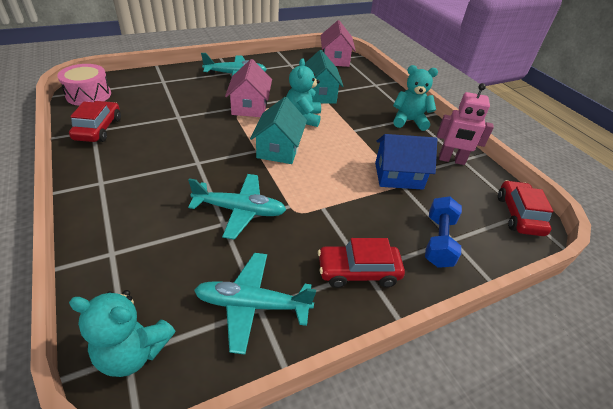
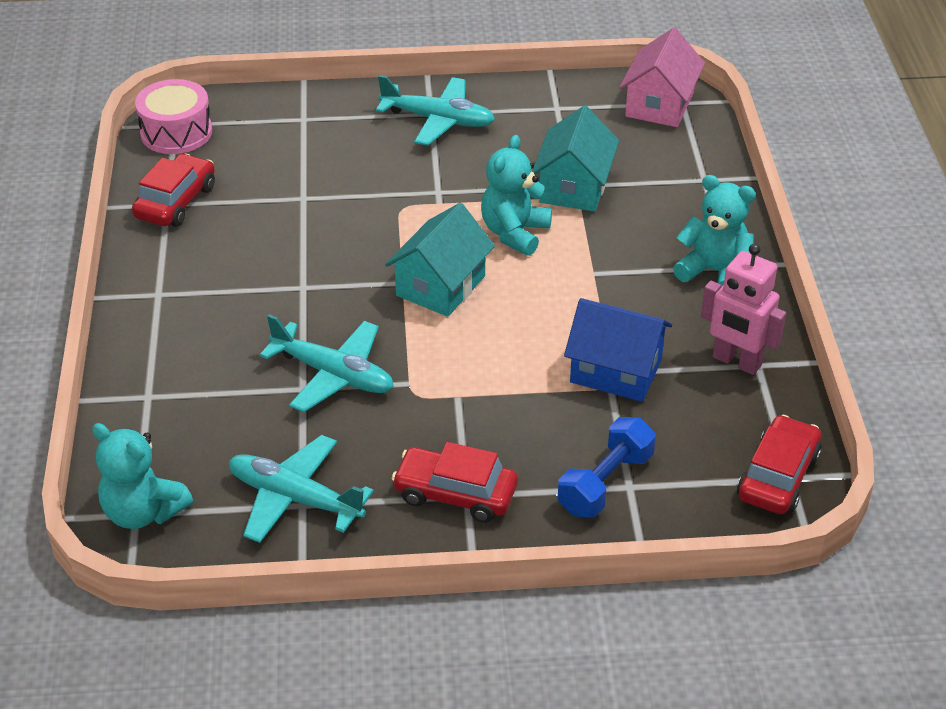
camera: 25 degrees right, 0 degrees up
(250, 106) = (431, 195): pink house -> none

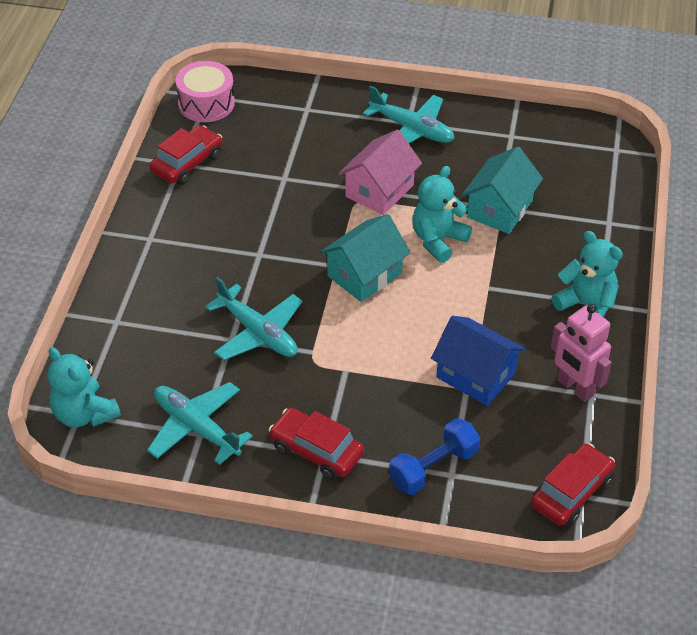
camera: 15 degrees right, 5 degrees up
(659, 105) = (596, 148): pink house -> pink house (379, 191)

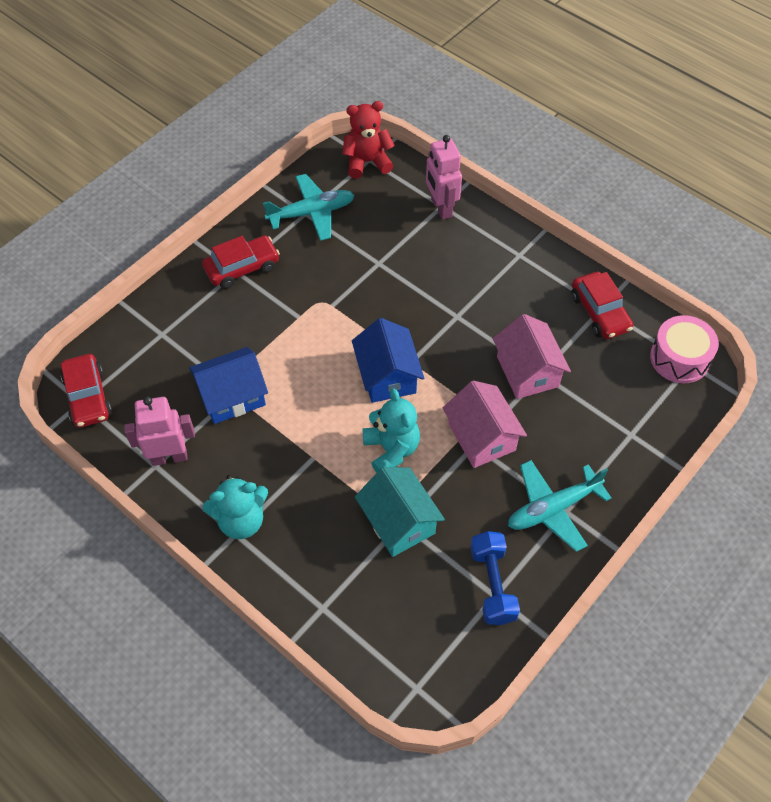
camera: 120 degrees right, 10 degrees up
(84, 414) = (367, 162): turquoise teddy bear -> red teddy bear
(120, 321) = (441, 208): none -> pink robot
(258, 333) = (373, 281): turquoise plane -> none
(289, 186) = (527, 371): none -> pink house
(364, 274) = (387, 376): turquoise house -> blue house
(433, 467) = (175, 326): blue dumbbell -> blue dumbbell (492, 584)

